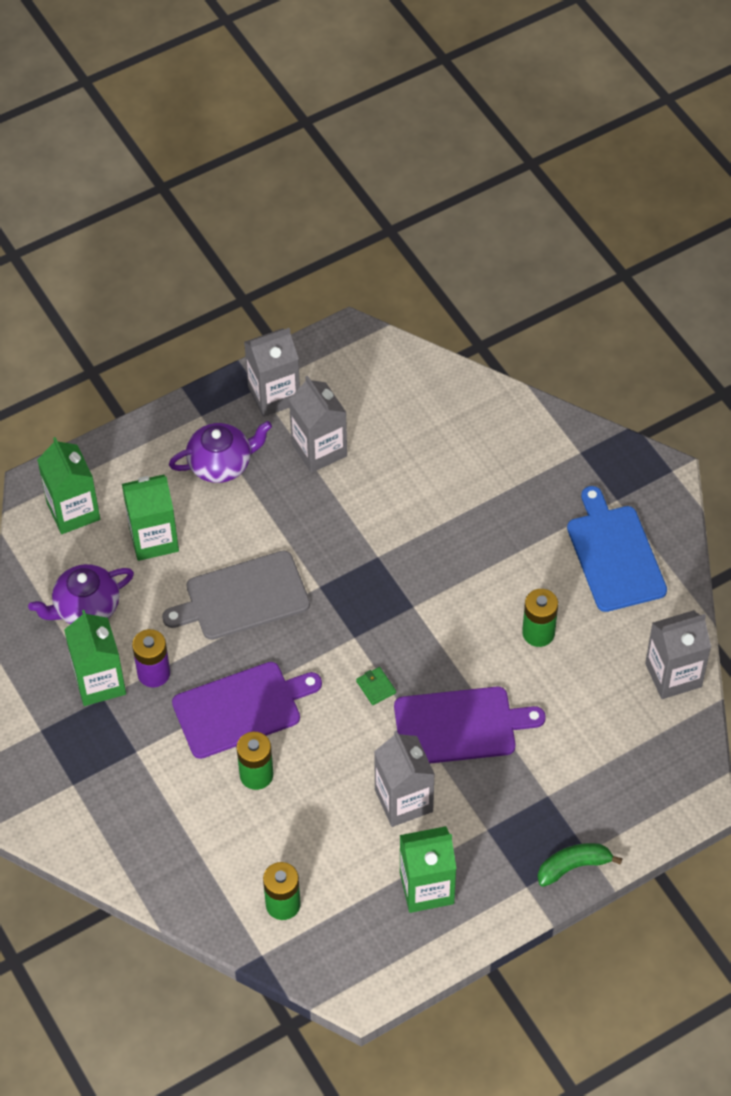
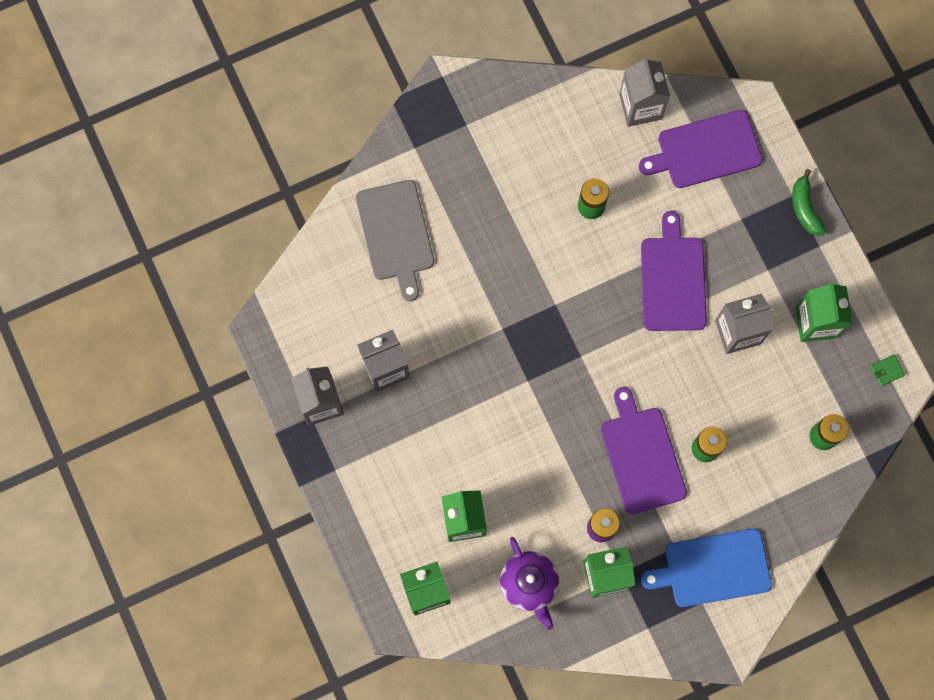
camera: 85 degrees left, 20 degrees up
(221, 464) = (390, 455): purple teapot -> none
(242, 597) = (532, 447): grey cutting board -> grey cutting board (396, 234)
(376, 687) = (630, 343): green wallet -> green wallet (886, 370)
(614, 554) = (521, 135): blue cutting board -> blue cutting board (713, 568)
(629, 749) = (705, 150): none -> purple cutting board

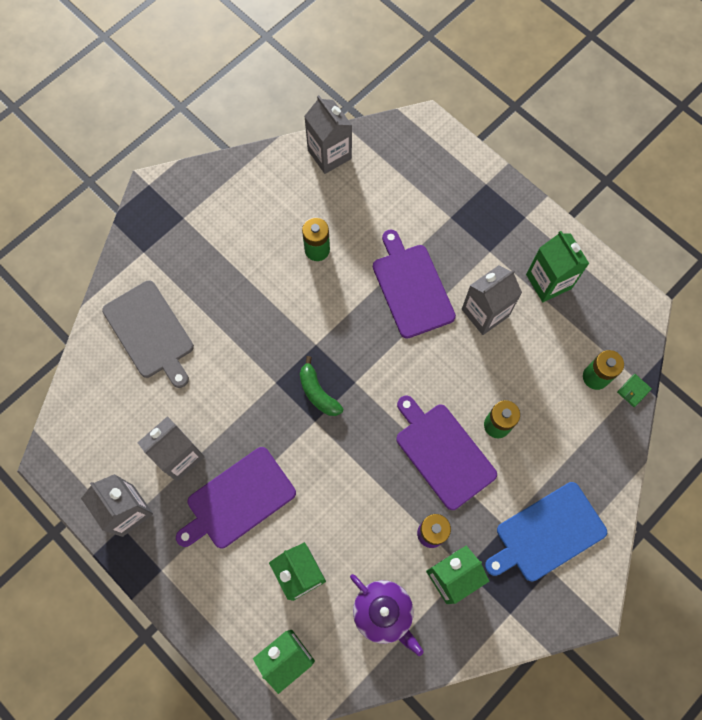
camera: 20 degrees left, 5 degrees down
(705, 150) = (398, 172): purple cutting board -> purple cutting board (238, 500)
(805, 208) = (500, 190): green banana -> green banana (318, 393)
(886, 370) = (625, 301): green wallet -> green wallet (633, 391)

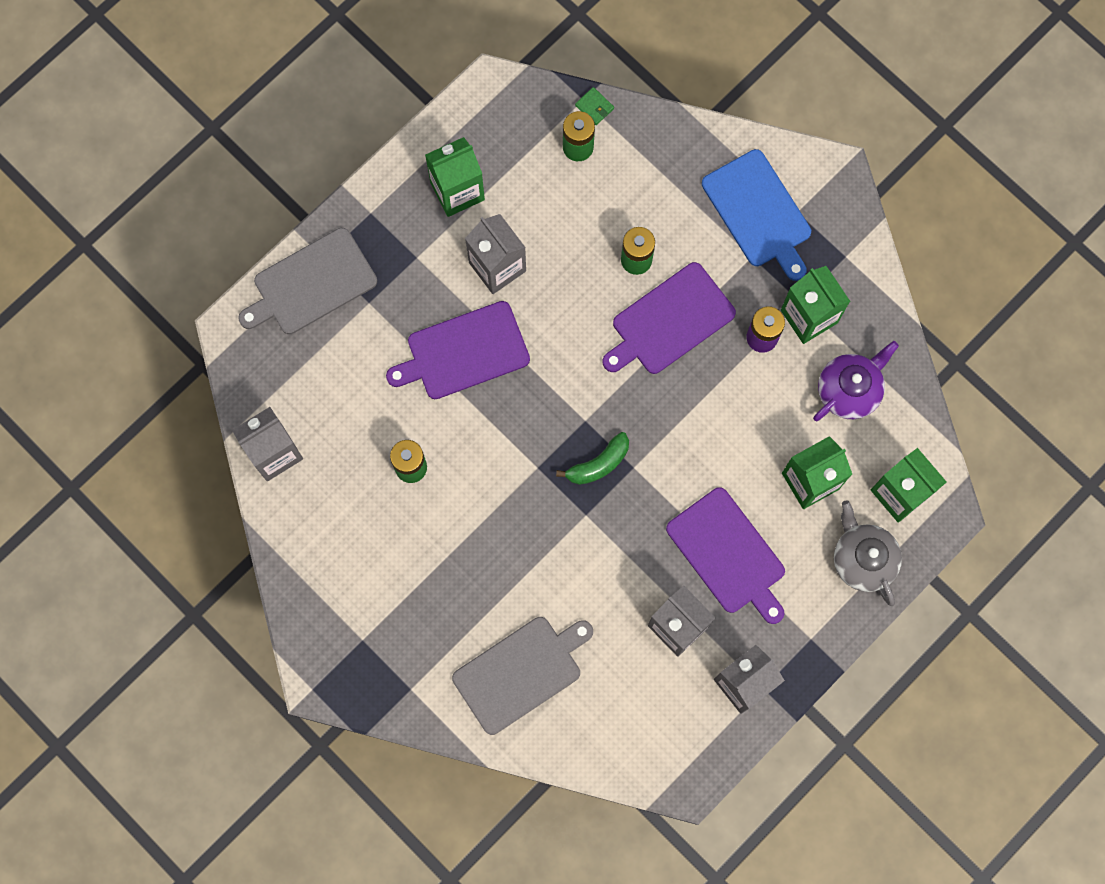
camera: 90 degrees left, 5 degrees up
(229, 620) = (862, 559): none -> grey teapot
(464, 176) = (311, 284): none -> grey cutting board

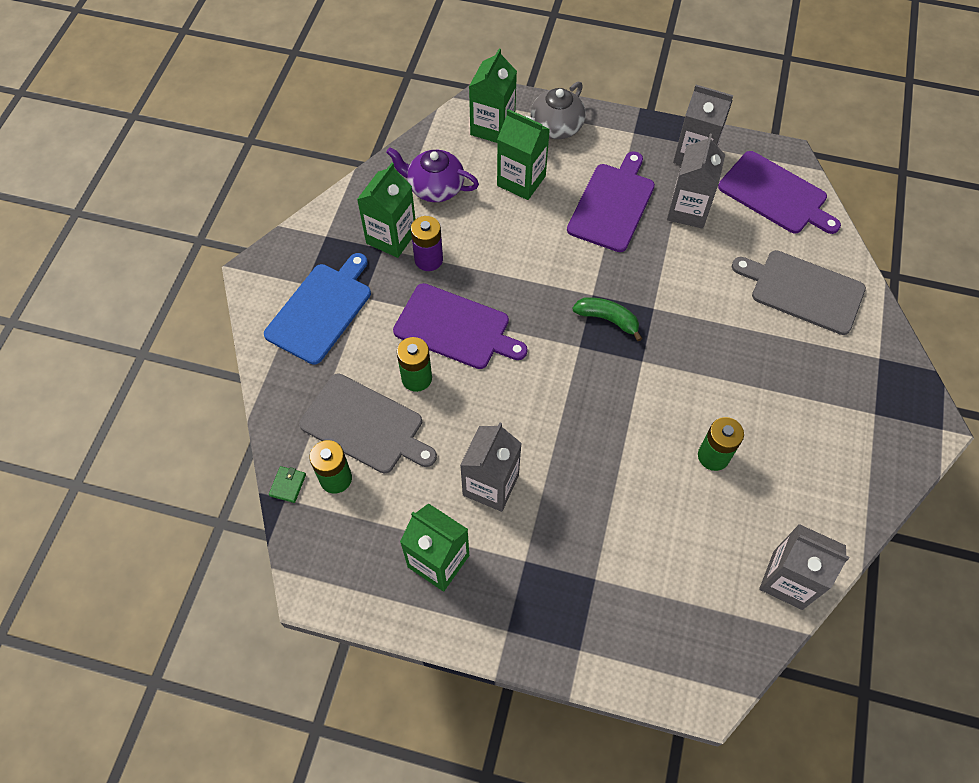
camera: 120 degrees left, 15 degrees down
(311, 284) = (612, 645): grey cutting board -> grey cutting board (365, 425)
(463, 352) = (586, 470): purple cutting board -> purple cutting board (775, 194)

